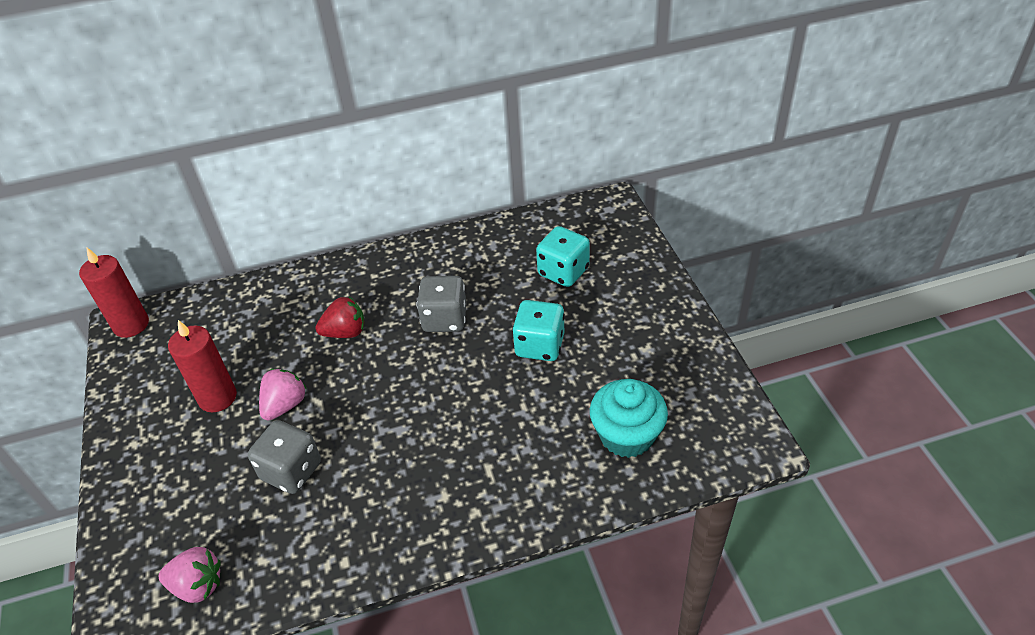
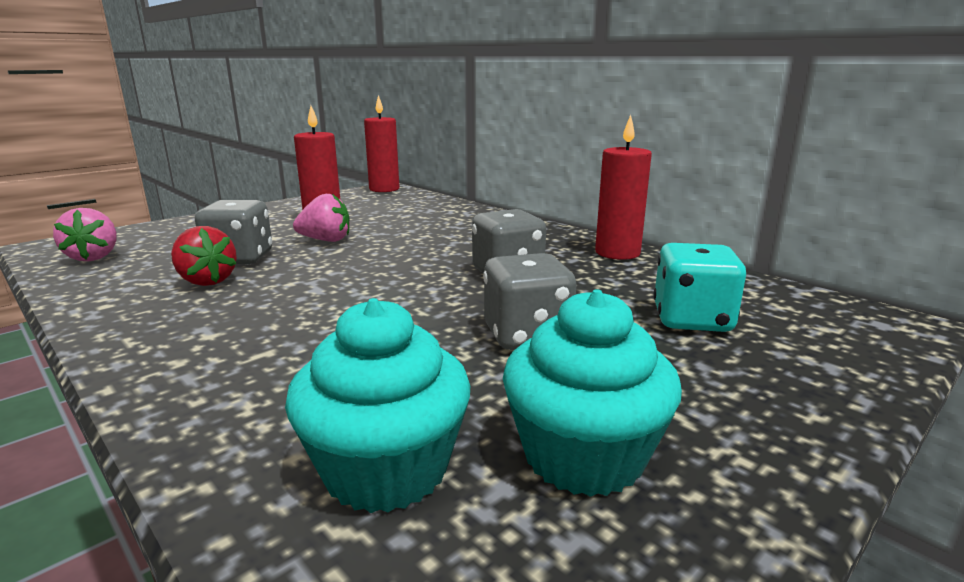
camera: 60 degrees right, 25 degrees down
(345, 332) = (439, 240): red strawberry -> red strawberry (207, 281)
(448, 249) = (617, 253): none -> red candle
(539, 346) = (526, 336): turquoise dice -> grey dice
(649, 369) = (583, 455): none -> turquoise cupcake

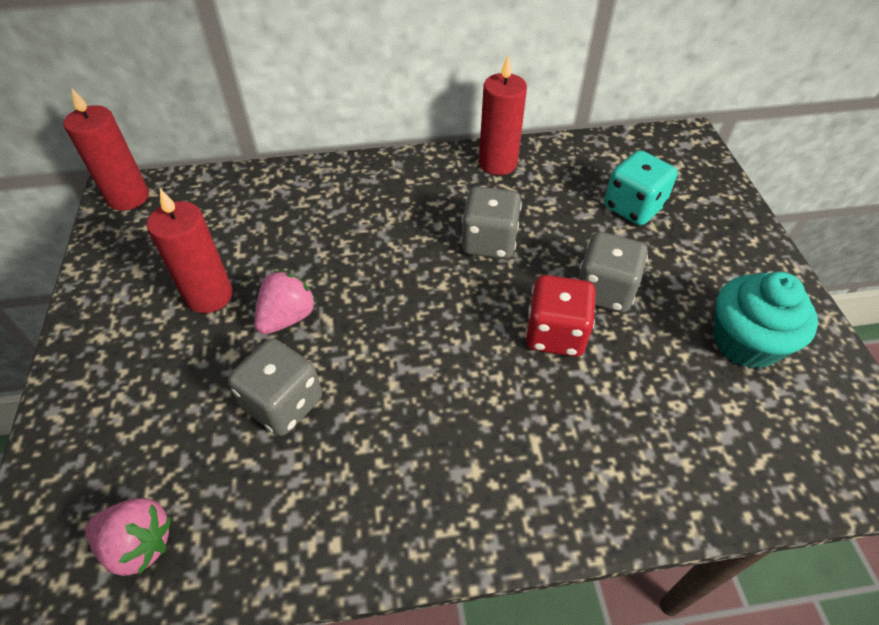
camera: 55 degrees left, 30 degrees up
(207, 281) = (333, 446): red strawberry -> none
(386, 469) = (720, 426): turquoise cupcake -> none
(426, 327) = (555, 334): none -> red dice

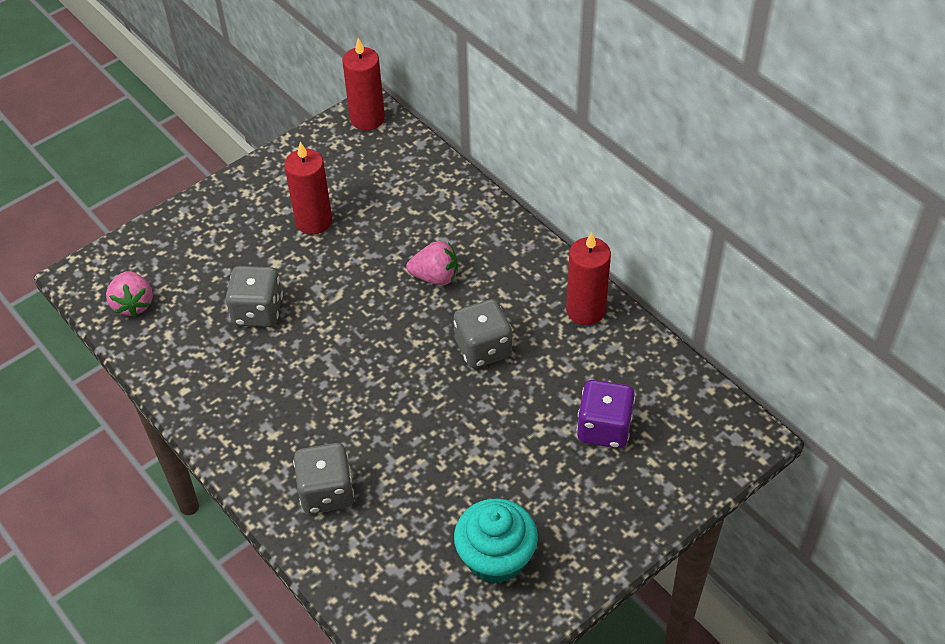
camera: 60 degrees right, 0 degrees up
(287, 317) = (324, 272): pink strawberry -> pink strawberry (435, 277)
(555, 334) = (417, 430): red dice -> none
(604, 291) = (484, 445): grey dice -> grey dice (326, 492)
(633, 207) = (604, 428): turquoise dice -> purple dice

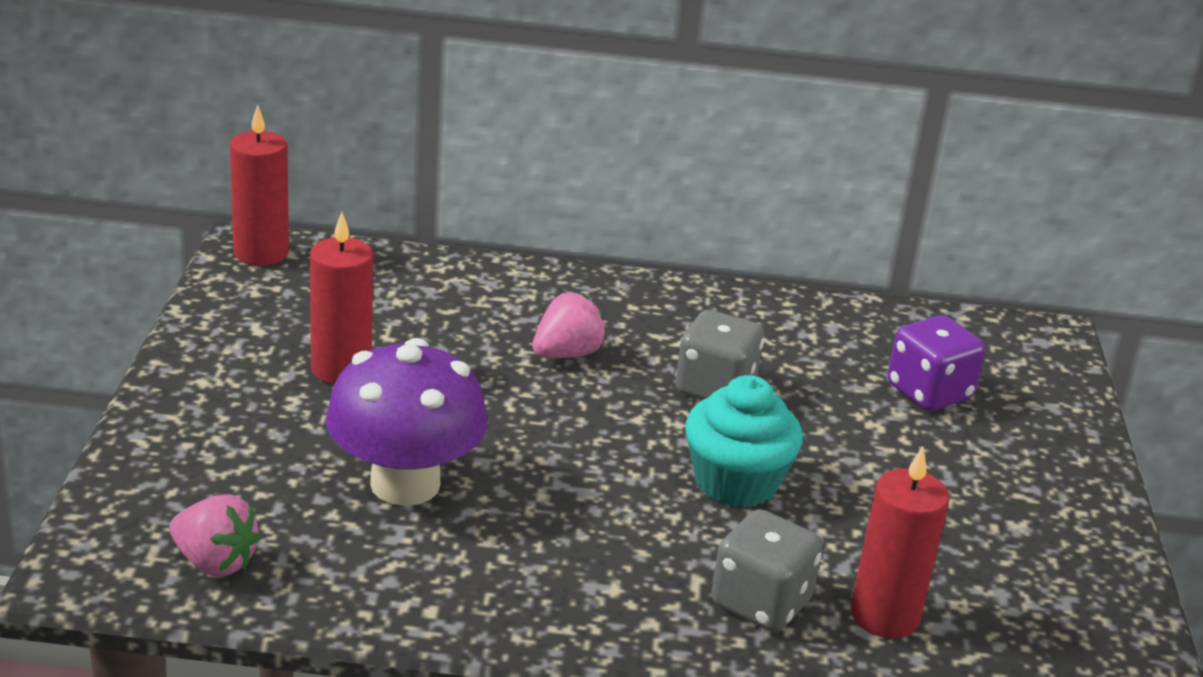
camera: 50 degrees left, 20 degrees down
(258, 311) = (405, 484): grey dice -> purple mushroom
(496, 557) = (1011, 551): turquoise cupcake -> turquoise cupcake (736, 482)
(585, 310) = (761, 310): red candle -> red candle (885, 615)

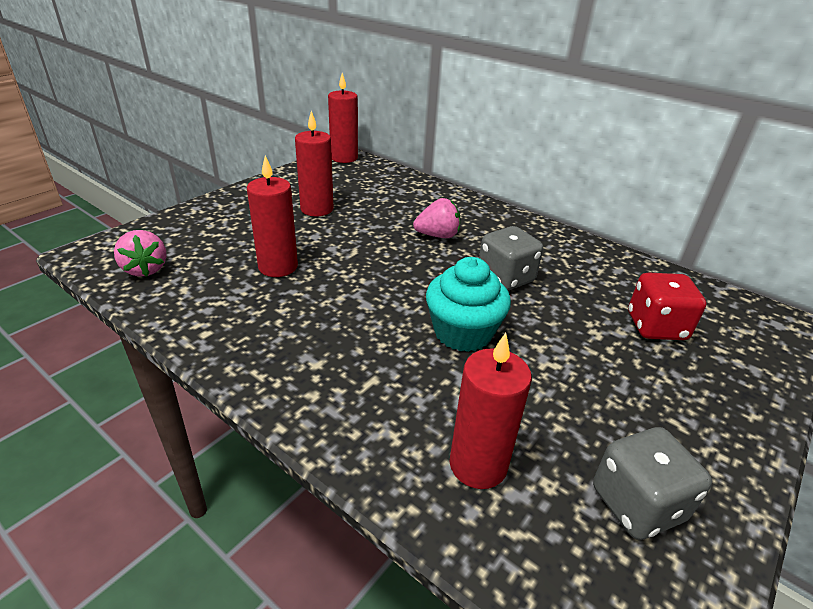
camera: 35 degrees right, 5 degrees up
(405, 484) = (278, 267): purple mushroom -> red candle
(761, 603) = (397, 414): grey dice -> grey dice (637, 504)
(929, 392) = (656, 327): purple dice -> red dice

